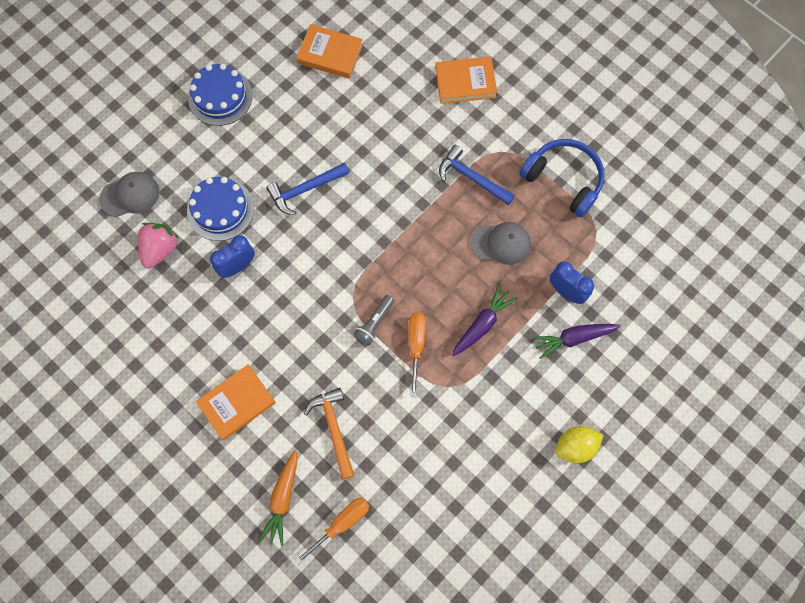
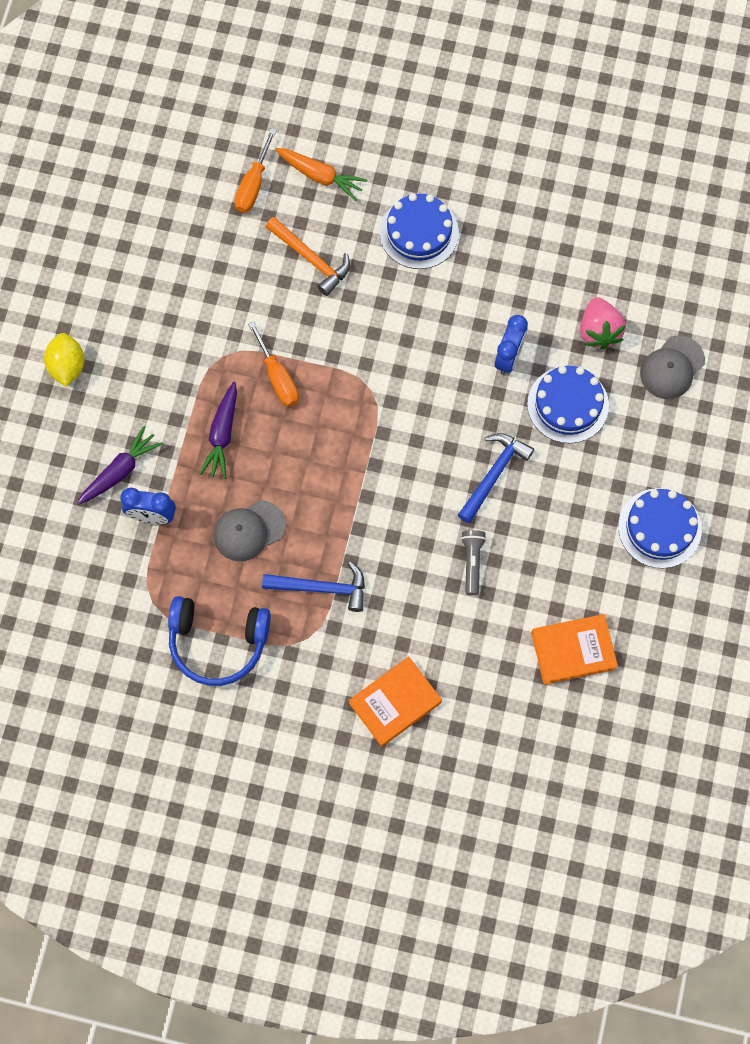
camera: 150 degrees right, 0 degrees up
(237, 403) = (419, 233): orange book -> blue cake
(282, 499) = (320, 176): orange carrot -> orange carrot turned 135 degrees clockwise
(374, 323) = (333, 377): grey flashlight -> grey flashlight (472, 562)
(575, 447) = (67, 366): yellow lemon -> yellow lemon turned 45 degrees counterclockwise

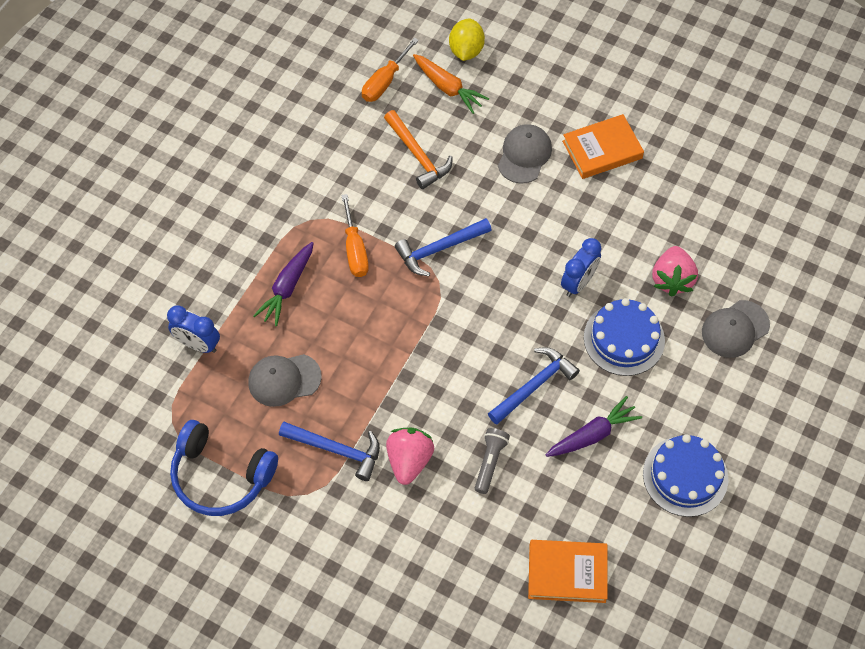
camera: 15 degrees right, 10 degrees down
(67, 366) = (166, 195): yellow lemon -> yellow lemon (466, 50)
(120, 471) = (182, 297): purple carrot -> purple carrot (592, 434)
(362, 356) = (439, 249): none -> blue hammer
(394, 580) = (409, 460): none -> pink strawberry
(395, 702) = (374, 578): orange book -> orange book (602, 150)
(419, 233) = (524, 155): blue cake -> grey cap

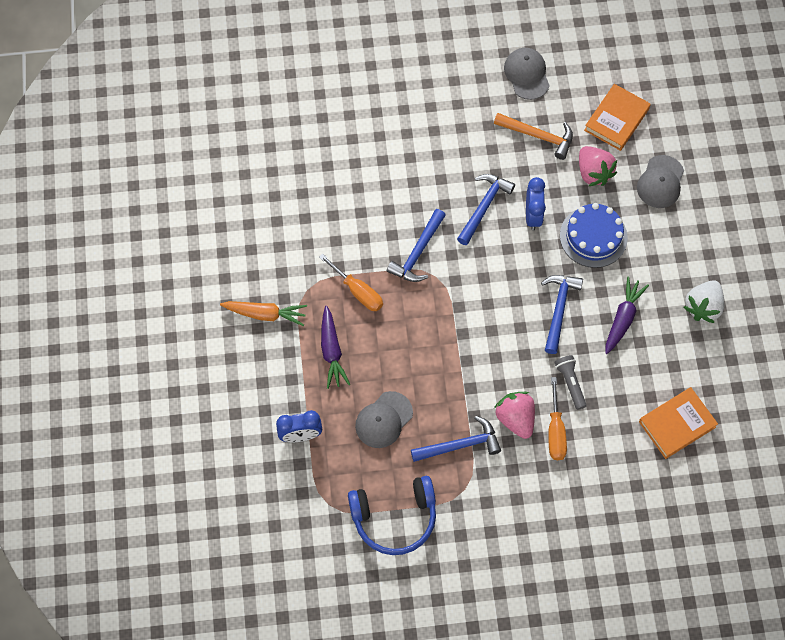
camera: 35 degrees left, 5 degrees up
(385, 81) = (278, 148): orange screwdriver -> orange screwdriver (555, 431)
(418, 155) = (347, 191): orange hammer -> orange hammer (538, 136)
(448, 88) = (329, 125): orange carrot -> orange carrot (265, 314)
(466, 50) = (319, 87): yellow lemon -> none
(524, 155) = (424, 143): grey cap -> grey cap (527, 74)
(536, 246) = (484, 206): none -> blue hammer
(602, 150) = (475, 105): orange book -> orange book (616, 119)
(685, 476) = (703, 307): blue cake -> white strawberry

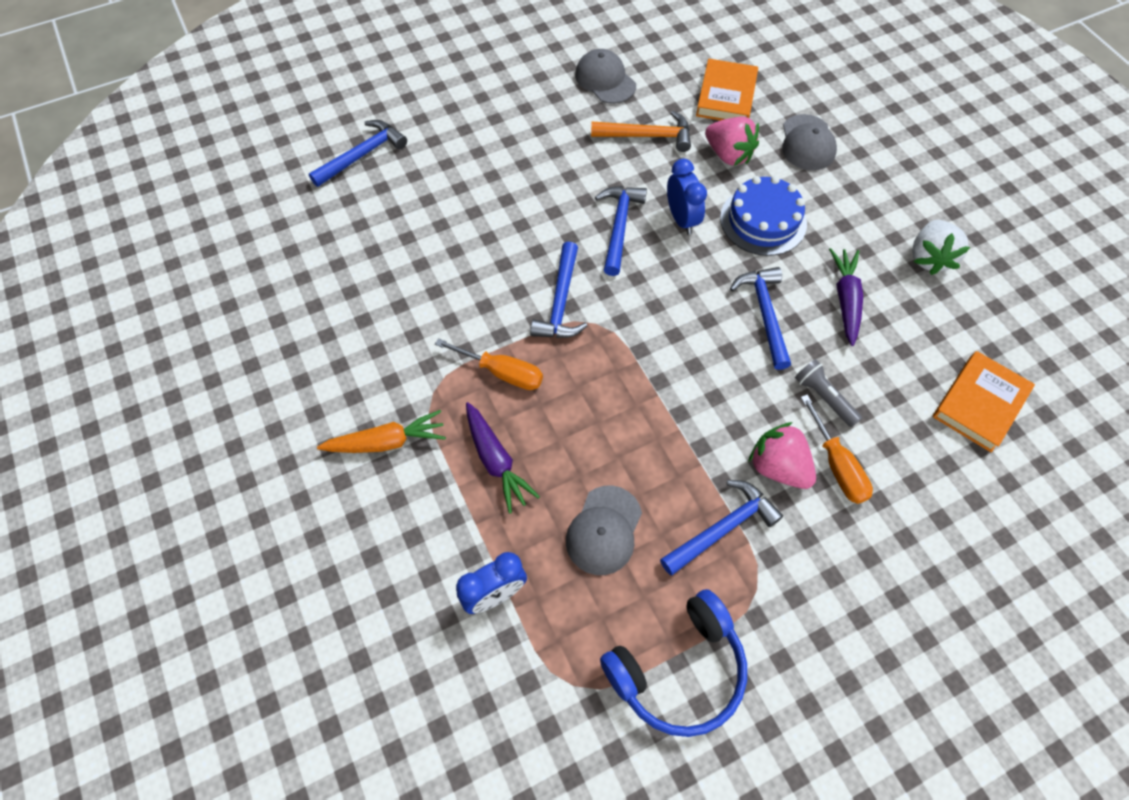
camera: 20 degrees left, 5 degrees down
(317, 85) = (362, 155): none -> blue hammer

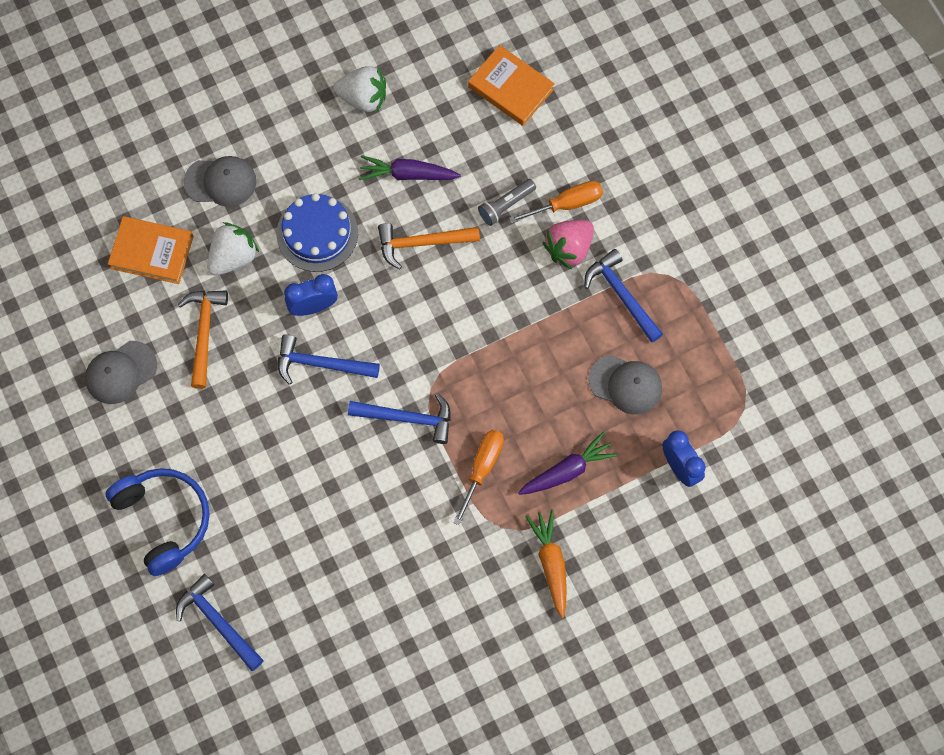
camera: 90 degrees left, 10 degrees up
(678, 670) = (730, 334): blue headphones -> blue headphones (164, 519)
(728, 155) = (233, 257): pink strawberry -> white strawberry
(764, 314) = (422, 243): blue hammer -> orange hammer

